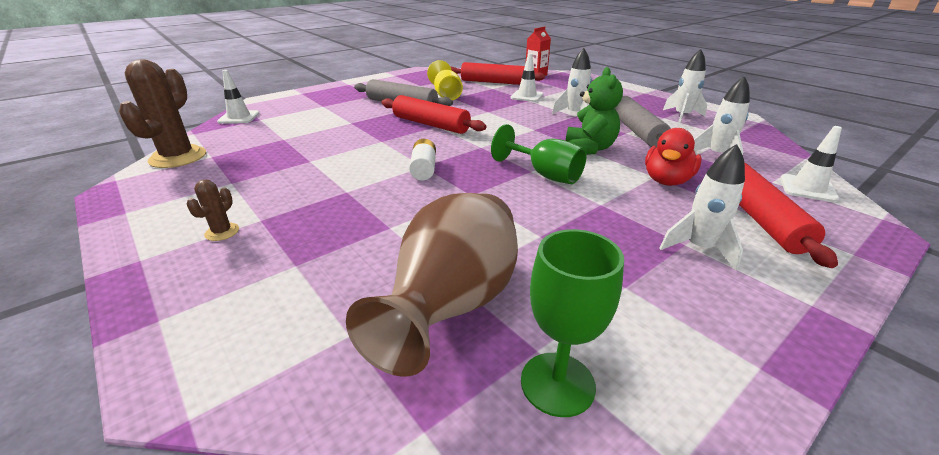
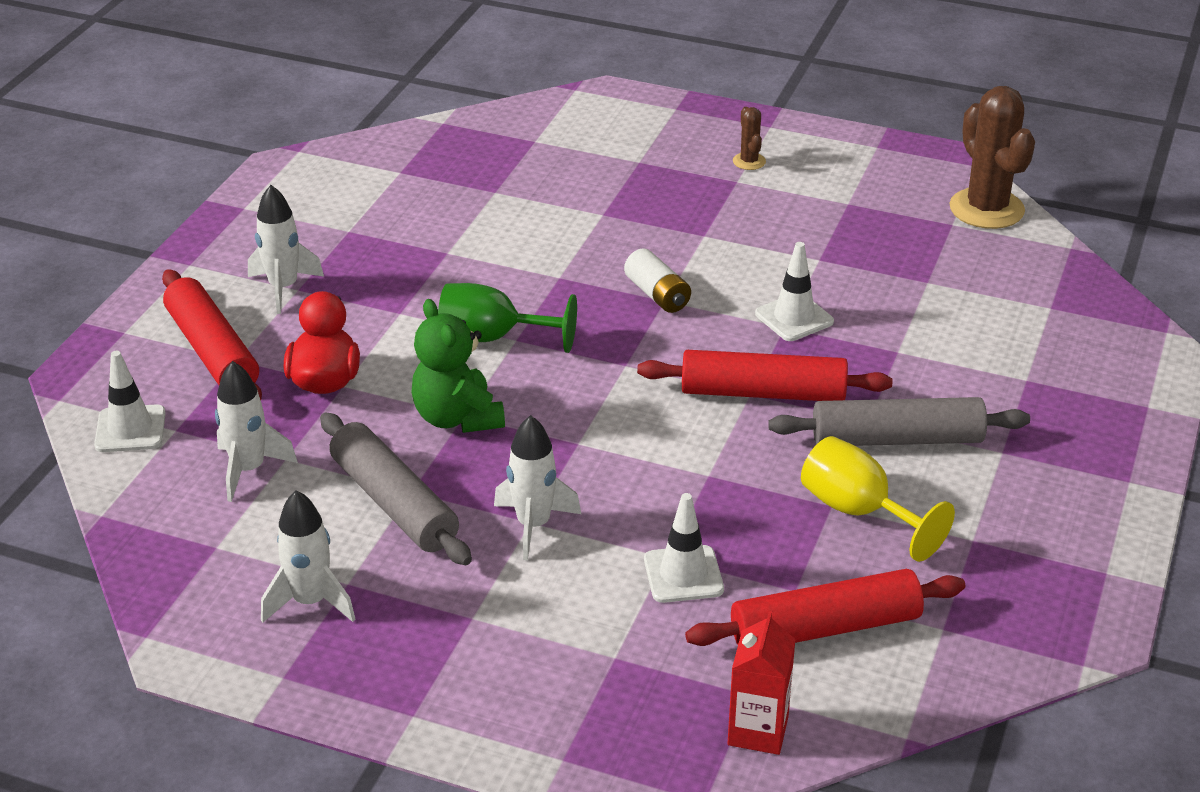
camera: 150 degrees right, 5 degrees up
(239, 117) = (1090, 299): white traffic cone -> white traffic cone (794, 318)
(453, 304) = (480, 177): brown vase -> none
(557, 383) = (378, 160): green goblet -> none

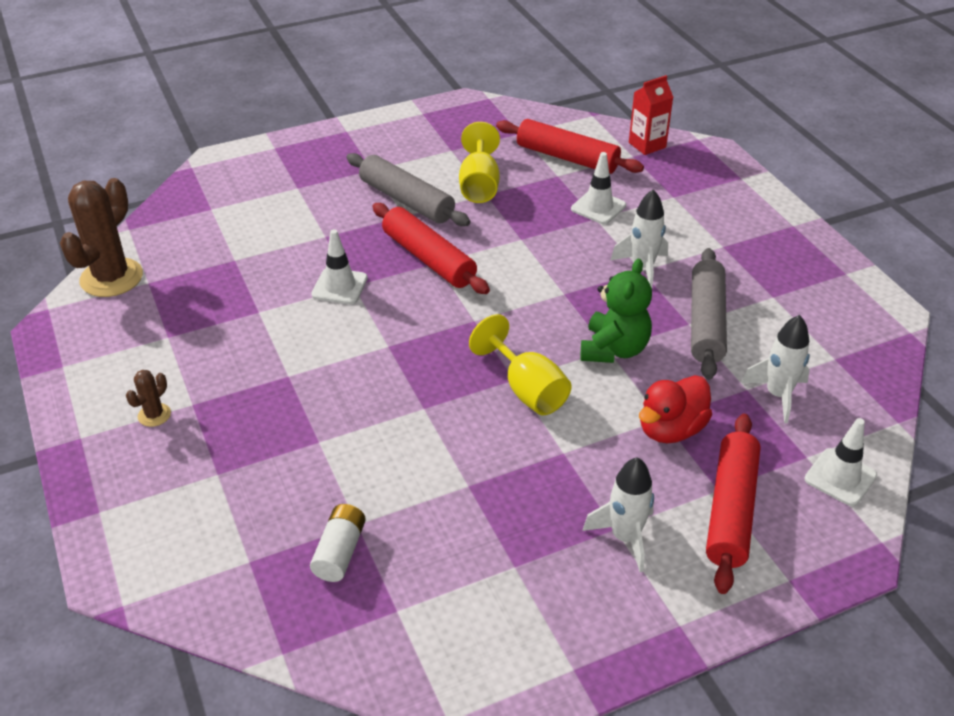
camera: 135 degrees left, 5 degrees up
(310, 602) = (802, 298): white rocket -> none
(493, 338) = (526, 389): green goblet -> yellow goblet
(657, 295) = (386, 352): white battery -> white battery (340, 552)

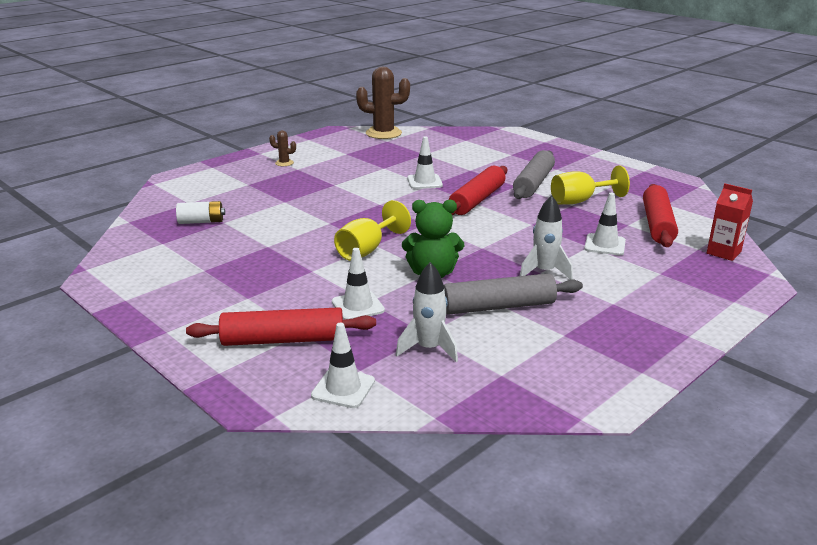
camera: 70 degrees right, 15 degrees down
(625, 537) = (240, 302): white rocket -> none
(671, 429) = (358, 306): red duck -> white traffic cone

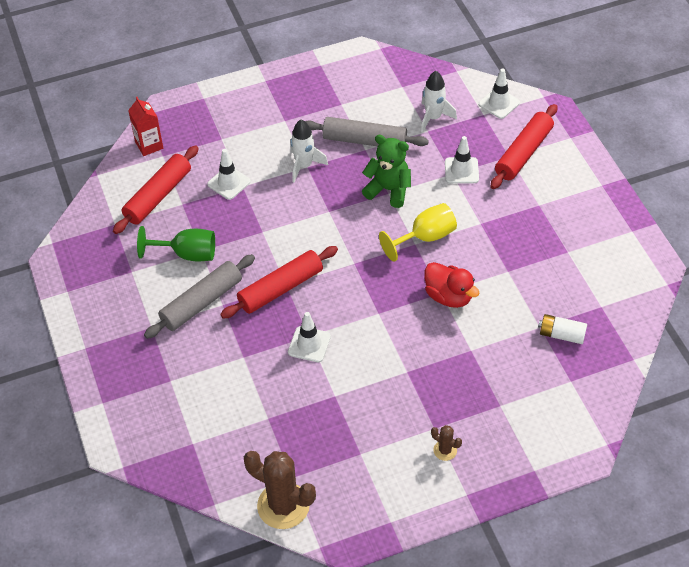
camera: 155 degrees left, 25 degrees up
(283, 340) = (523, 153): red rolling pin -> red rolling pin turned 75 degrees counterclockwise
(320, 222) = (448, 296): none -> red duck
(580, 201) = (187, 254): yellow goblet -> green goblet

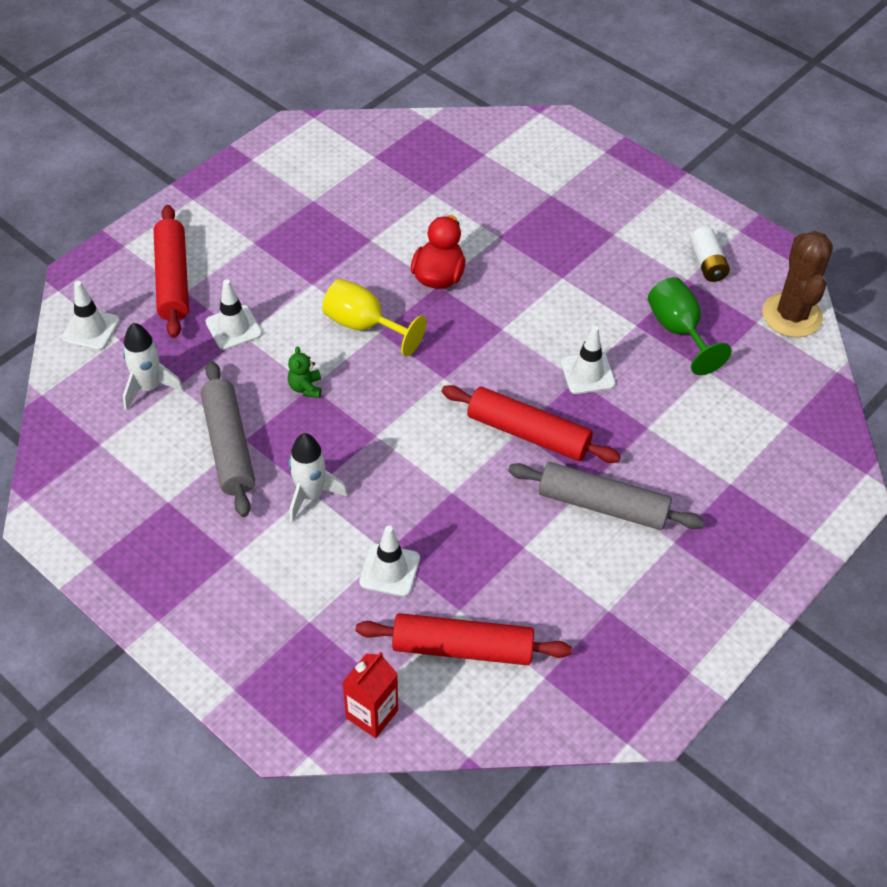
camera: 120 degrees left, 0 degrees up
(187, 254) = (540, 559): green goblet -> green goblet (679, 331)
(388, 190) = (305, 387): green teddy bear -> green teddy bear, size x0.53
(445, 450) = (633, 218): brown cactus -> none
(523, 153) = (173, 279): red rolling pin -> red rolling pin turned 75 degrees clockwise
(561, 335) = (431, 175): white battery -> white battery (707, 263)

